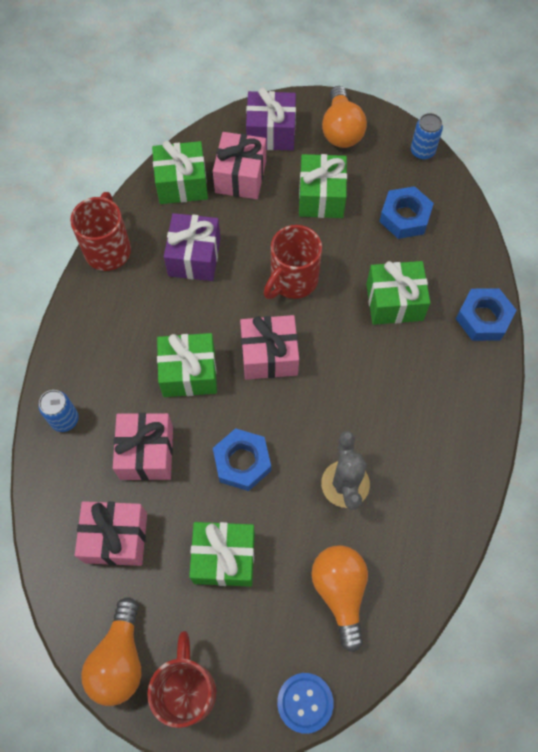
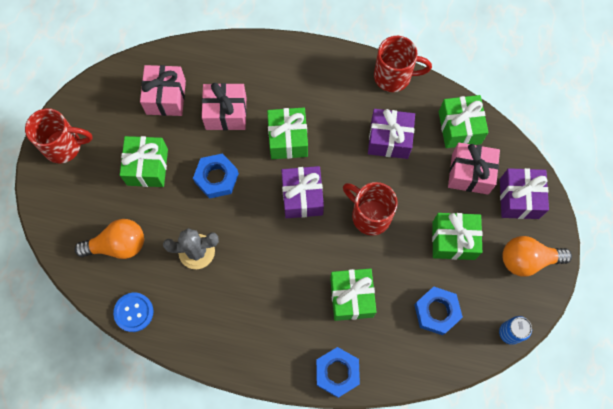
camera: 90 degrees right, 5 degrees up
(64, 419) = (253, 58): blue can -> none
(119, 659) = (87, 104): orange light bulb -> none
(269, 355) = (302, 197): pink gift -> purple gift
(305, 702) = (48, 220): blue button -> blue button (133, 312)

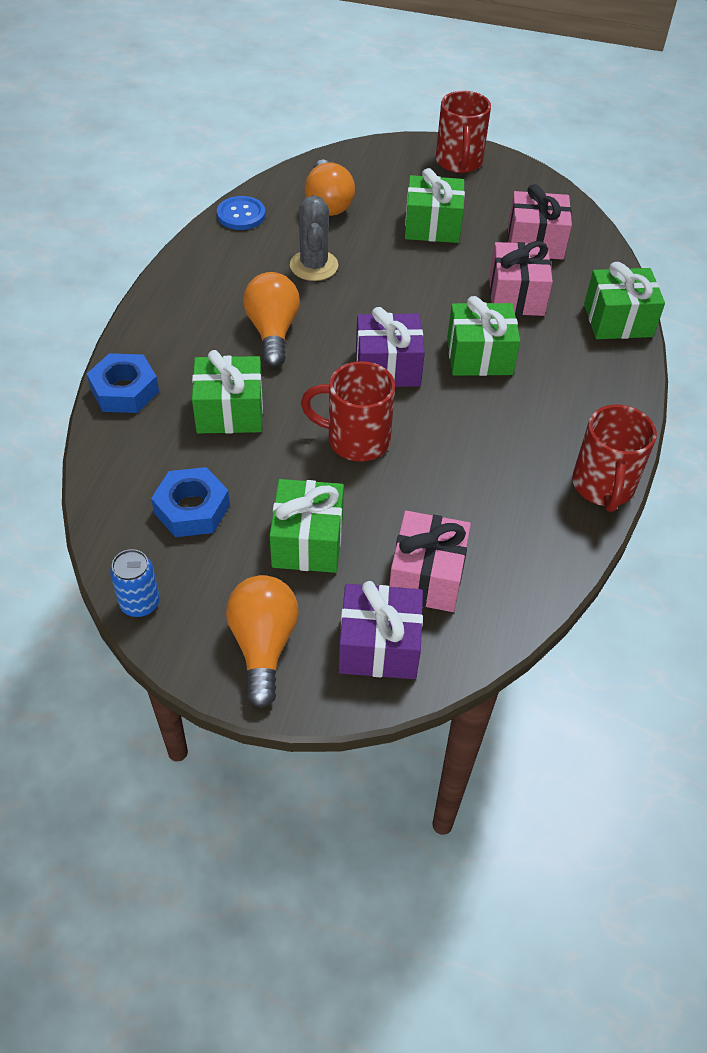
camera: 90 degrees right, 20 degrees down
(216, 178) = (417, 285): blue nut -> none
(271, 276) = (273, 332): none -> orange light bulb
(370, 215) = (356, 440): red mug -> red mug turned 120 degrees counterclockwise
(389, 140) = (485, 472): purple gift -> none
(459, 128) = (514, 570): green gift -> green gift (618, 320)

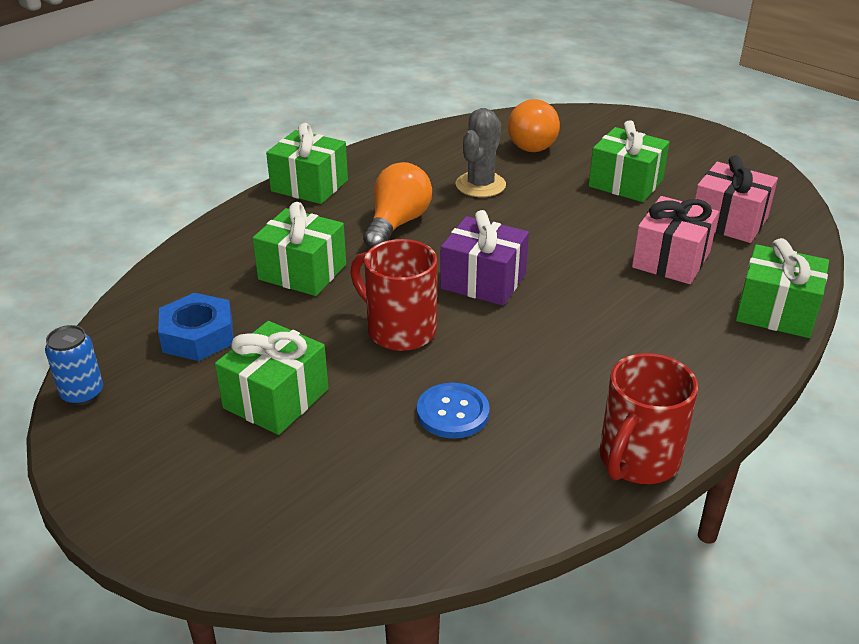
camera: 30 degrees right, 15 degrees down
(124, 390) = (228, 230): blue nut -> none
(241, 215) = (446, 134): blue button -> blue button (453, 412)
(263, 645) = (152, 471): orange light bulb -> none
(379, 646) = (260, 518): purple gift -> none
(426, 576) = (365, 473): pink gift -> none
(459, 162) = (695, 142): red mug -> none
(479, 356) = (588, 299): green gift -> green gift (309, 186)

